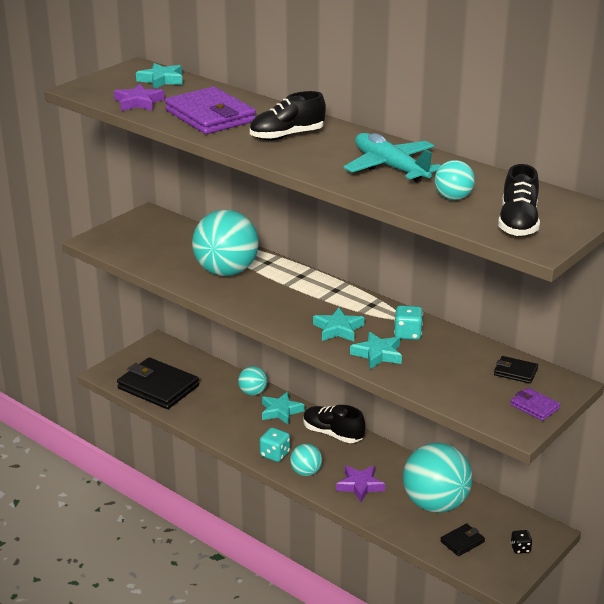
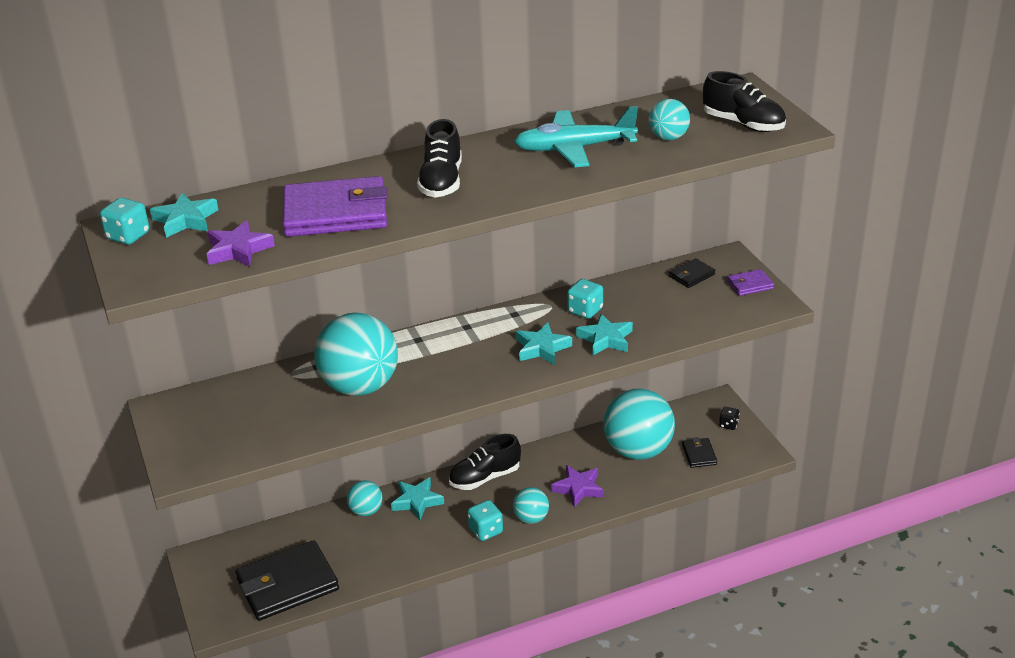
camera: 60 degrees left, 5 degrees up
(129, 72) = (128, 236): none -> turquoise dice

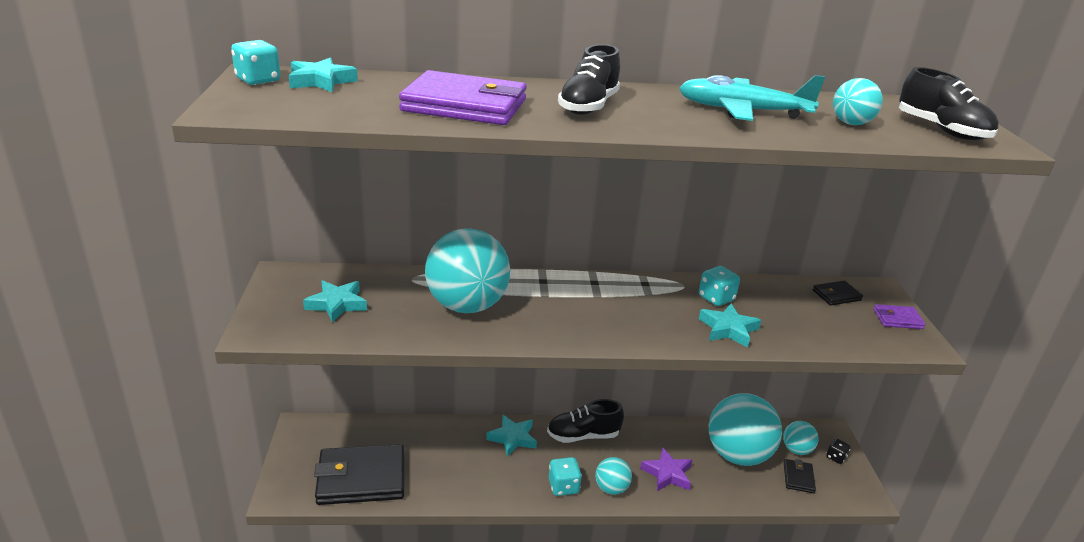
camera: 15 degrees right, 5 degrees down
(238, 250) = (345, 110): purple star -> none
(366, 511) = (464, 432): turquoise ball -> turquoise ball (796, 450)
(542, 348) = (659, 320): turquoise star -> turquoise star (337, 304)

